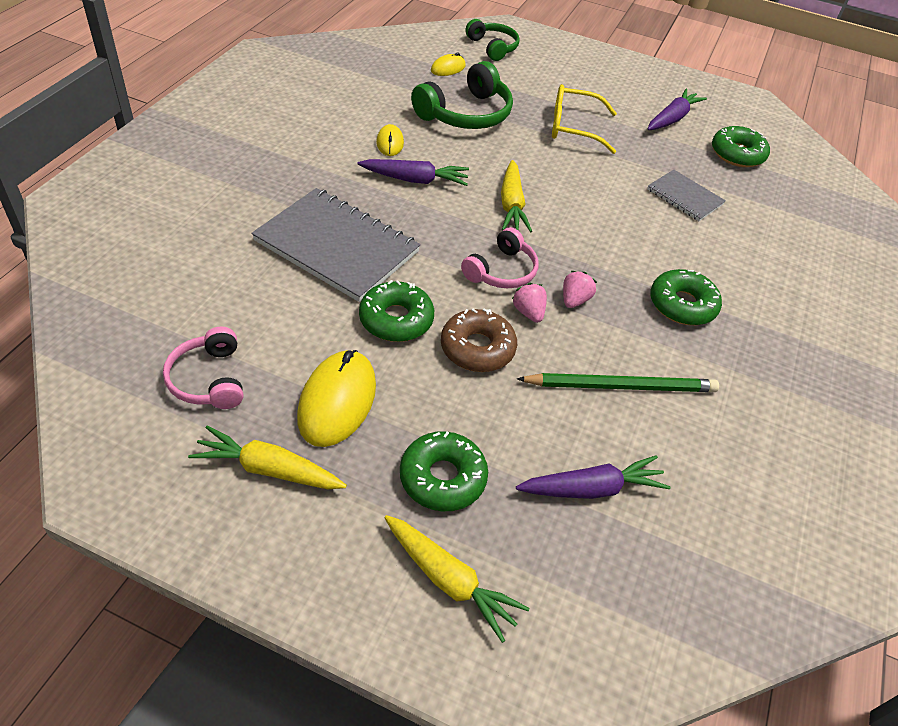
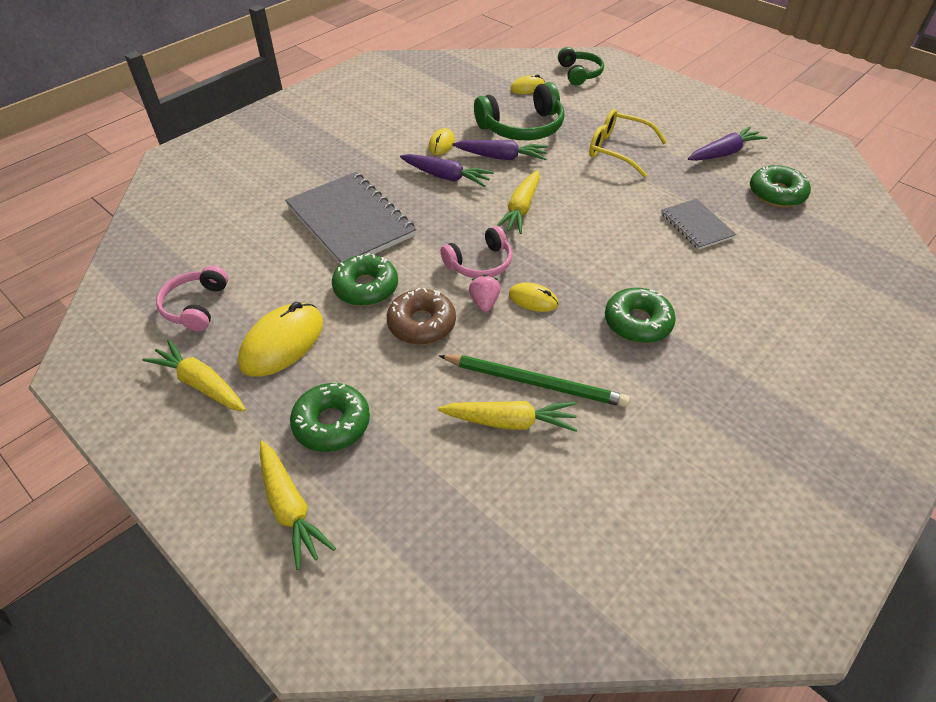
camera: 25 degrees right, 0 degrees up
(574, 300) = (533, 299): pink strawberry -> yellow mouse
(592, 488) = (456, 465): purple carrot -> purple carrot (501, 157)
(618, 432) = (510, 422): none -> yellow carrot

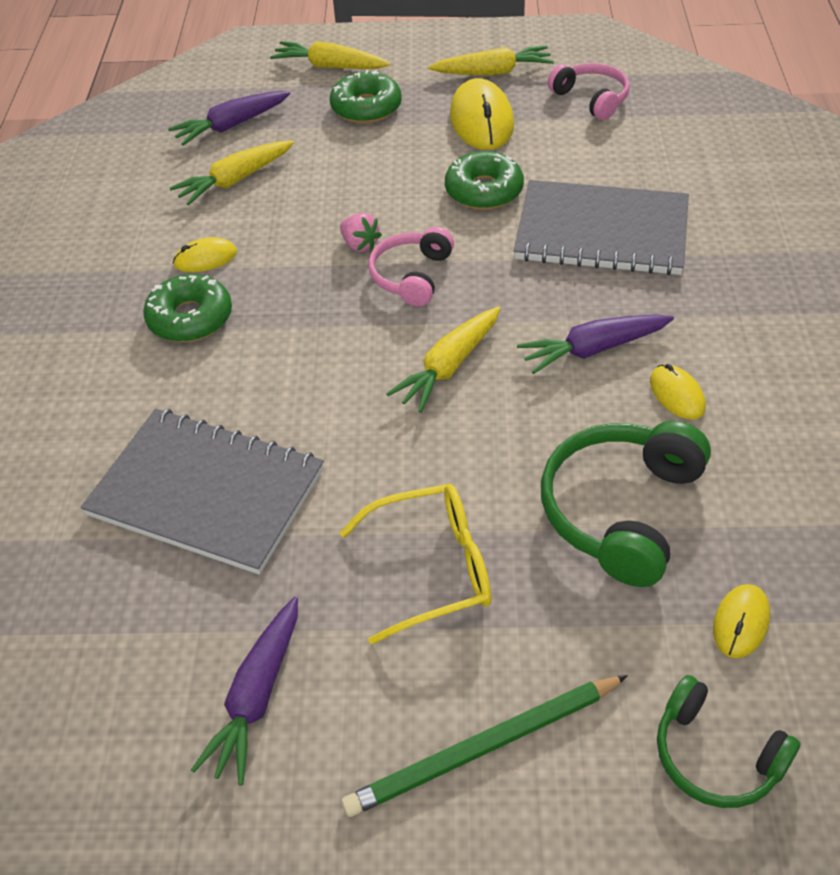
camera: 140 degrees right, 0 degrees up
(421, 324) = (392, 196): brown donut -> none
(501, 157) = (573, 429): purple carrot -> purple carrot (232, 126)
(521, 209) = (449, 367): yellow carrot -> yellow carrot turned 120 degrees counterclockwise
(533, 299) = (316, 276): yellow mouse -> yellow mouse (205, 258)
(535, 383) = (241, 214): green pencil -> green pencil (483, 748)
(696, 225) = (206, 492): grey notebook -> grey notebook, size x1.87
(776, 193) = (118, 648): green donut -> none

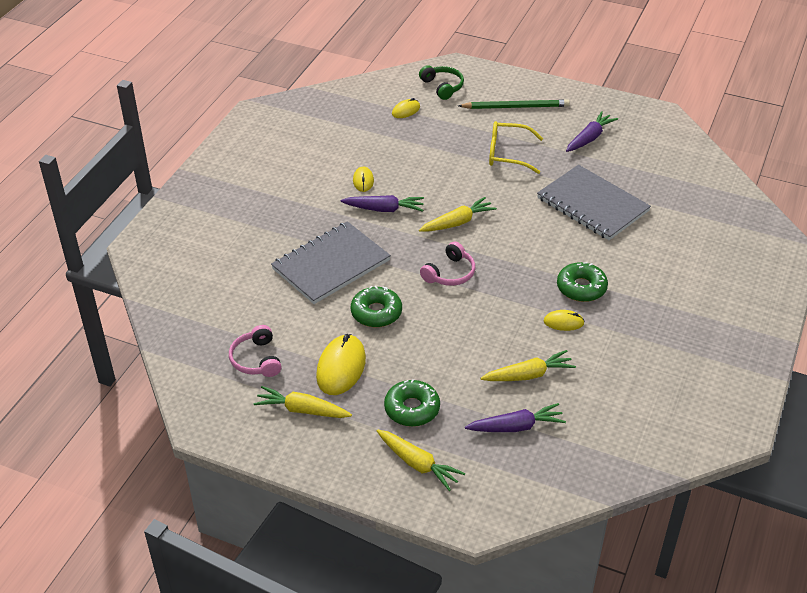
camera: 160 degrees left, 5 degrees down
(360, 245) = (469, 301): pink strawberry -> none
(601, 232) = (331, 265): grey notebook -> grey notebook turned 75 degrees counterclockwise
(620, 510) = (421, 150): green headphones -> none

